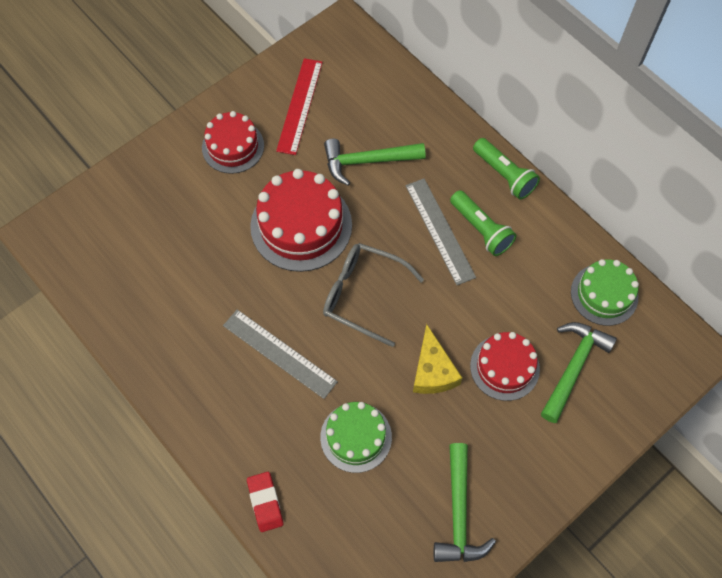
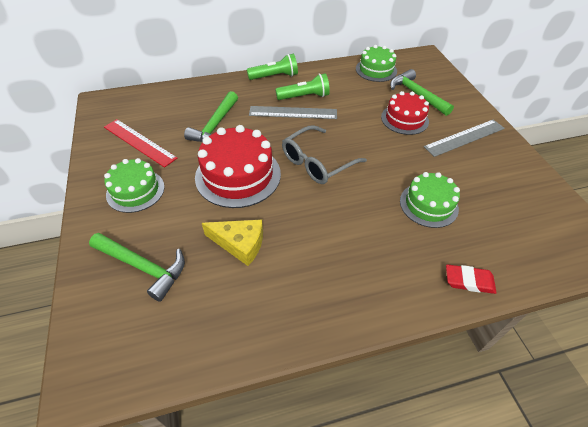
camera: 65 degrees left, 15 degrees down
(233, 146) = (135, 190): red cake -> green cake
(279, 353) = (338, 225): grey ruler -> grey ruler (464, 137)
(432, 371) = (393, 149): yellow cheese -> yellow cheese (240, 244)
(459, 513) = (502, 172): green hammer -> green hammer (143, 267)

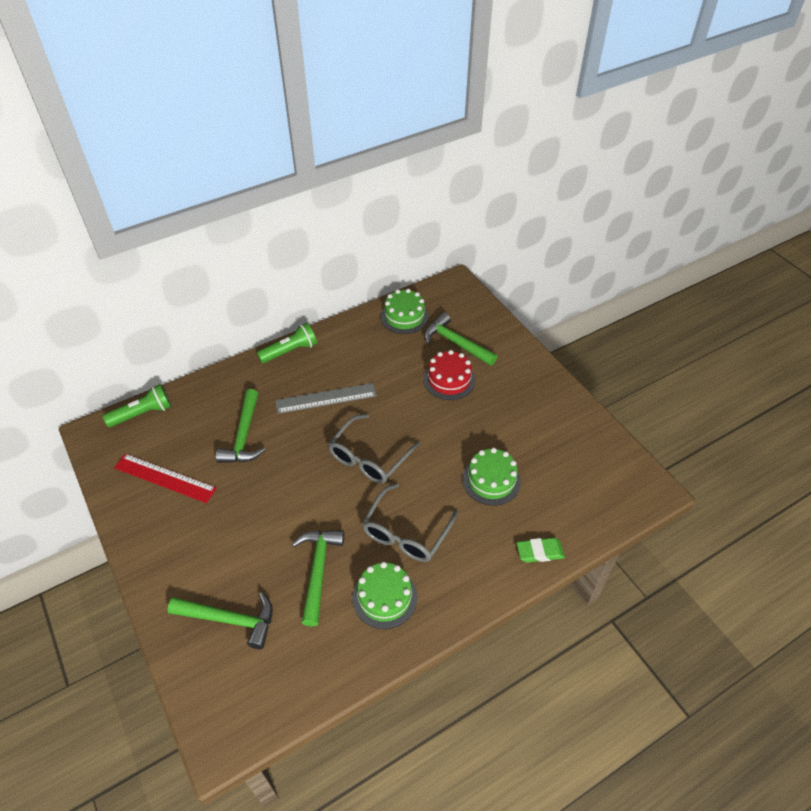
camera: 15 degrees left, 0 degrees up
(135, 190) = (186, 539): green cake -> green cake (384, 597)
(238, 175) = (290, 493): red cake -> none
(240, 244) = (318, 570): yellow cheese -> green hammer
(304, 97) = (333, 373): green flashlight -> green flashlight (143, 413)
(334, 231) = (406, 532): none -> grey glasses
(464, 137) = (514, 390): grey ruler -> none
(469, 281) = (540, 552): red eraser -> green eraser

